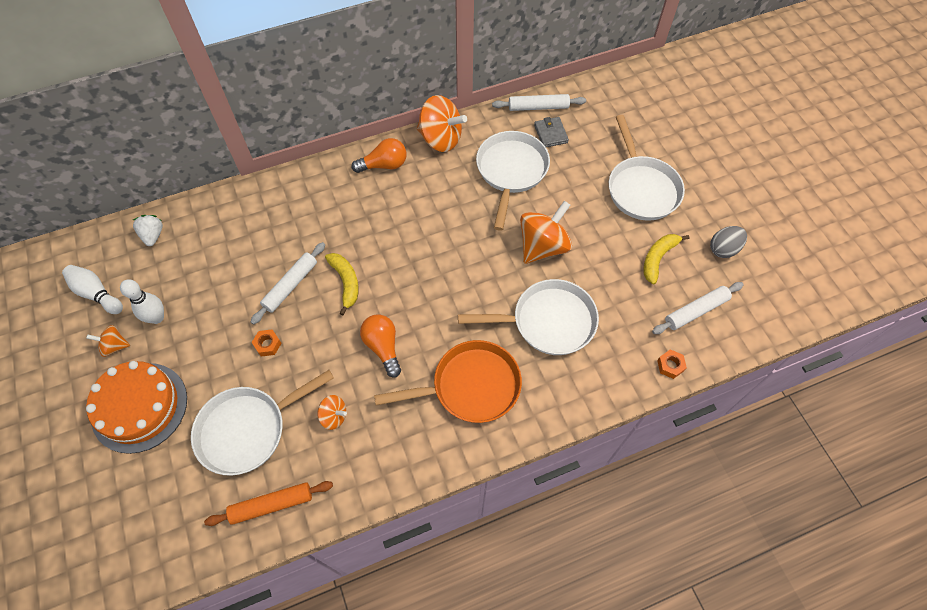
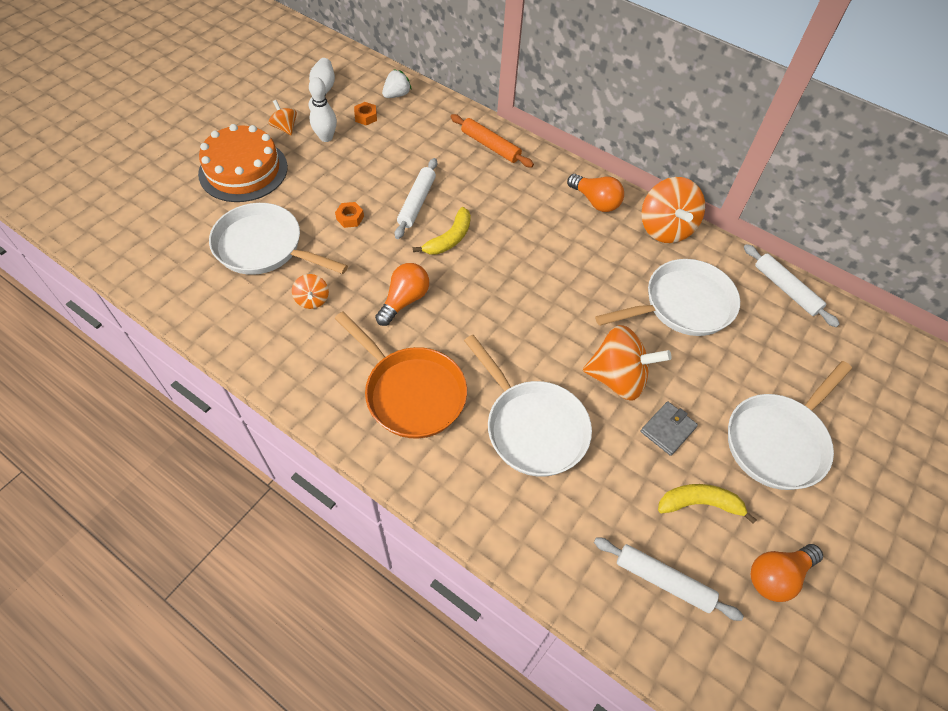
camera: 55 degrees right, 5 degrees down
(272, 505) = (206, 300): orange rolling pin -> orange rolling pin (490, 146)
(290, 286) = (417, 203): white rolling pin -> white rolling pin turned 75 degrees counterclockwise
(550, 134) = (763, 317): grey wallet -> grey wallet (668, 429)
(670, 365) = (569, 583): orange nut -> orange nut (366, 117)
(723, 249) = (777, 576): grey egg -> orange light bulb

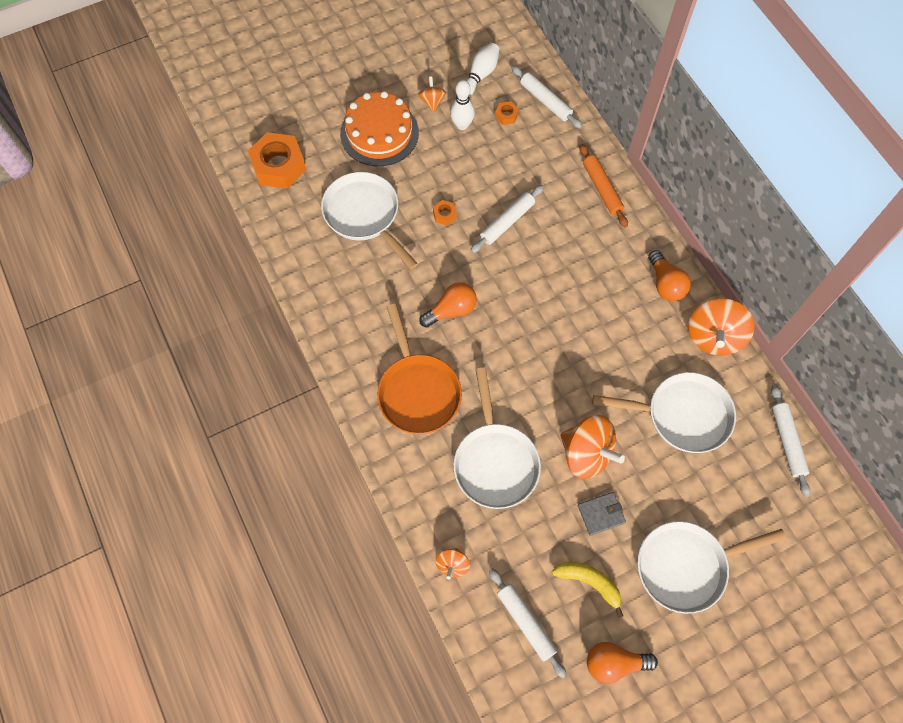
camera: 30 degrees right, 10 degrees up
(143, 234) = (279, 166): none -> orange nut
(312, 300) = (380, 279): orange spinning top -> orange spinning top (452, 565)
(397, 95) = (545, 101): white strawberry -> white rolling pin
(449, 239) = (516, 268): yellow banana -> none

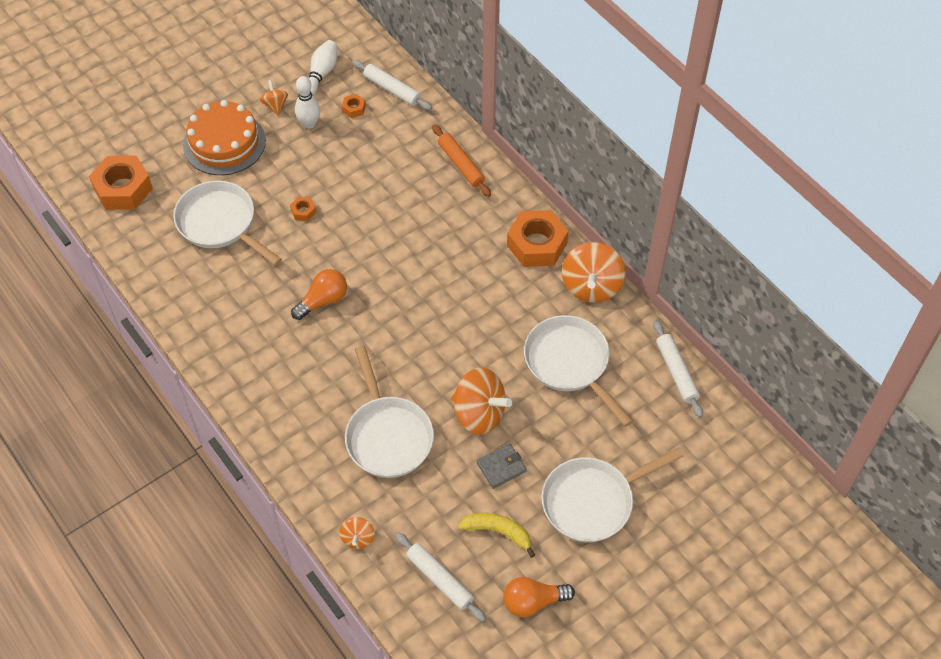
camera: 10 degrees left, 10 degrees down
(417, 391) = (299, 382): orange pan -> none
(507, 222) = (368, 209): white rolling pin -> none
(665, 284) = (537, 244): orange light bulb -> orange nut
(682, 415) = (570, 363): white pan -> white pan turned 120 degrees counterclockwise

